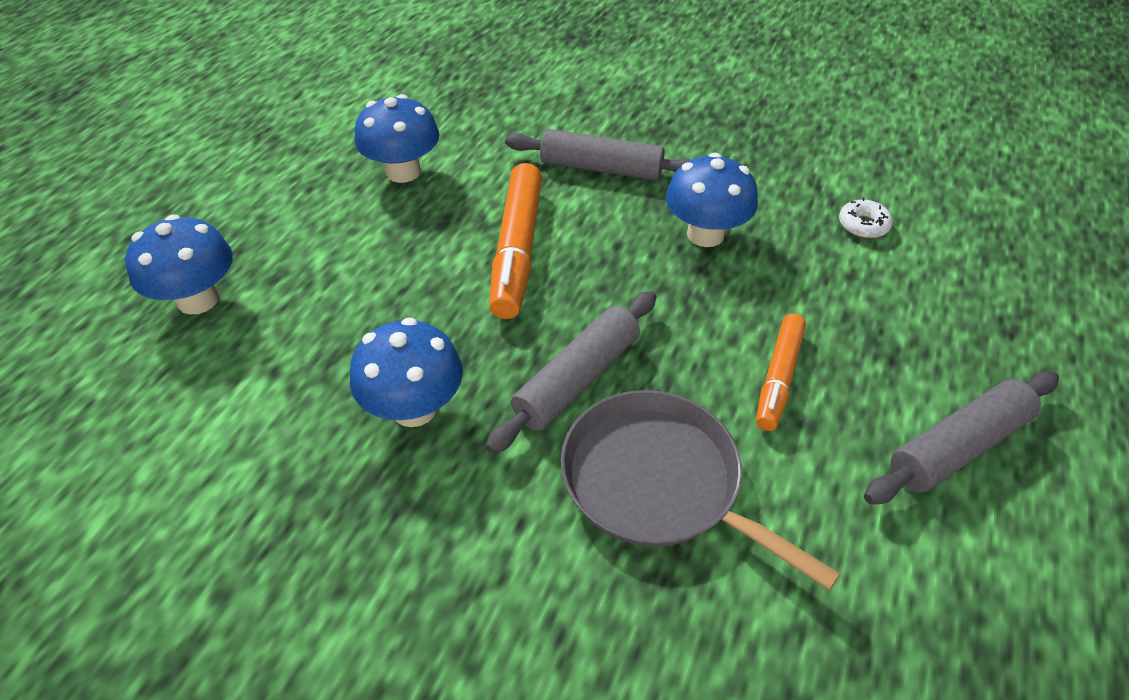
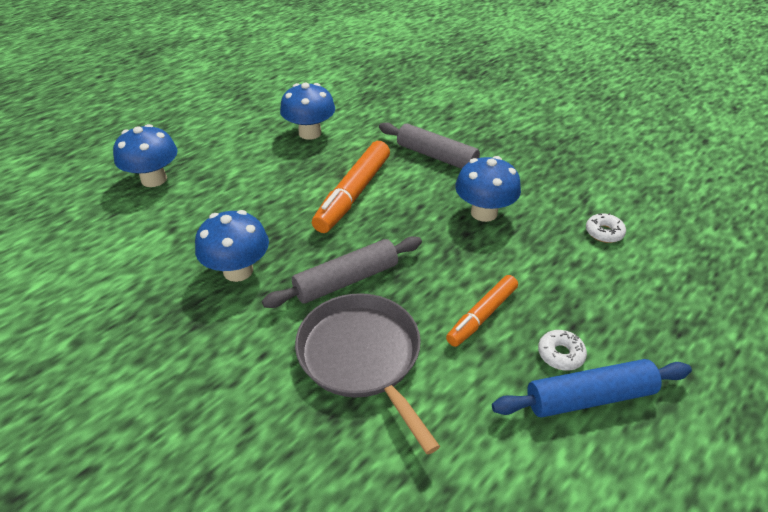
camera: 20 degrees right, 5 degrees down
(897, 401) = (560, 354): none -> white donut
(958, 447) = (589, 397): grey rolling pin -> blue rolling pin

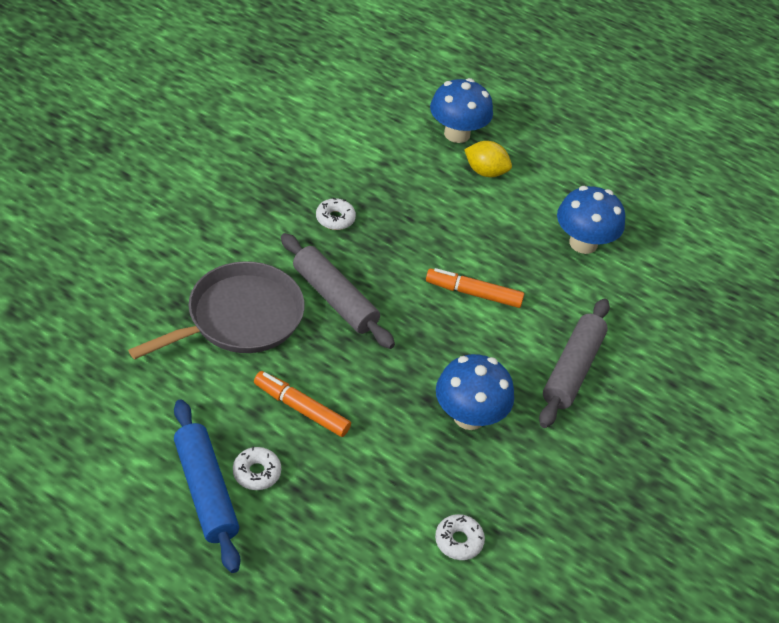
camera: 75 degrees right, 5 degrees up
(211, 169) = (485, 172): none -> yellow lemon
(238, 271) = (335, 219): blue mushroom -> white donut
(353, 194) = (473, 293): orange marker -> orange marker, size x0.62

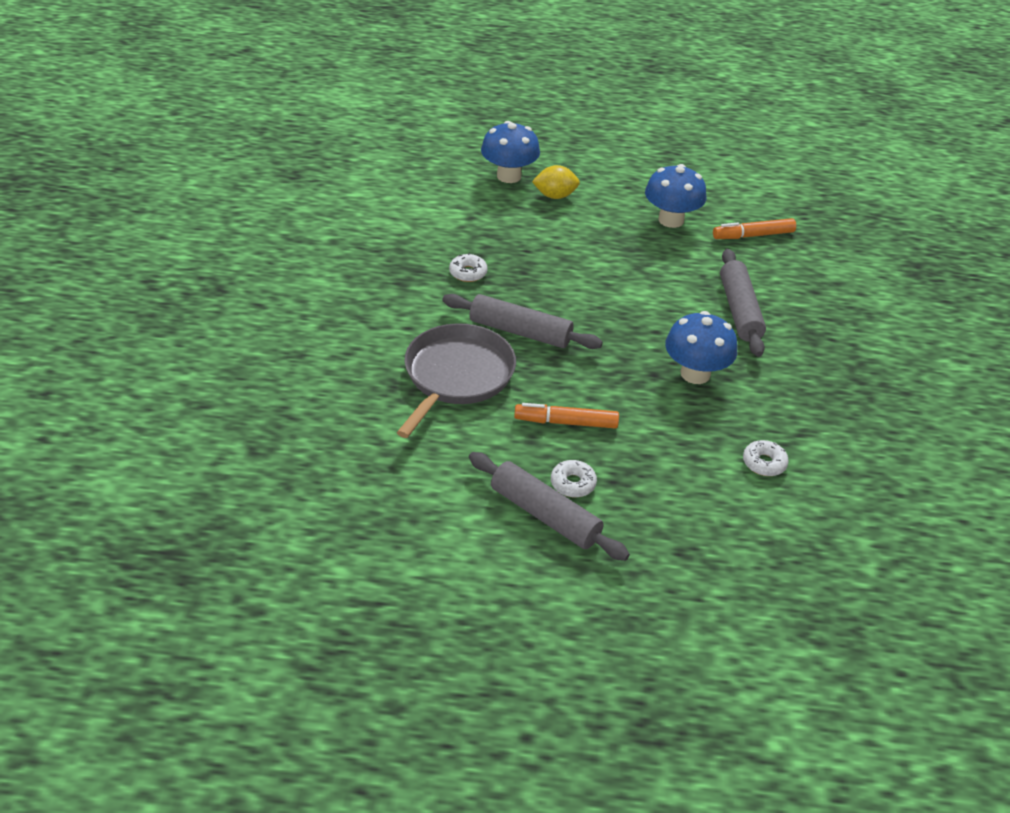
camera: 25 degrees left, 5 degrees down
(205, 491) = (544, 515): blue rolling pin -> grey rolling pin
(473, 293) = (622, 286): orange marker -> orange marker (753, 235)

